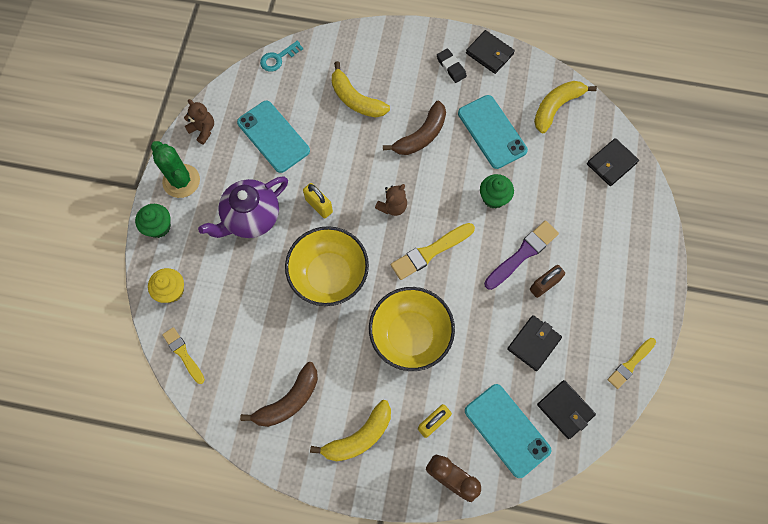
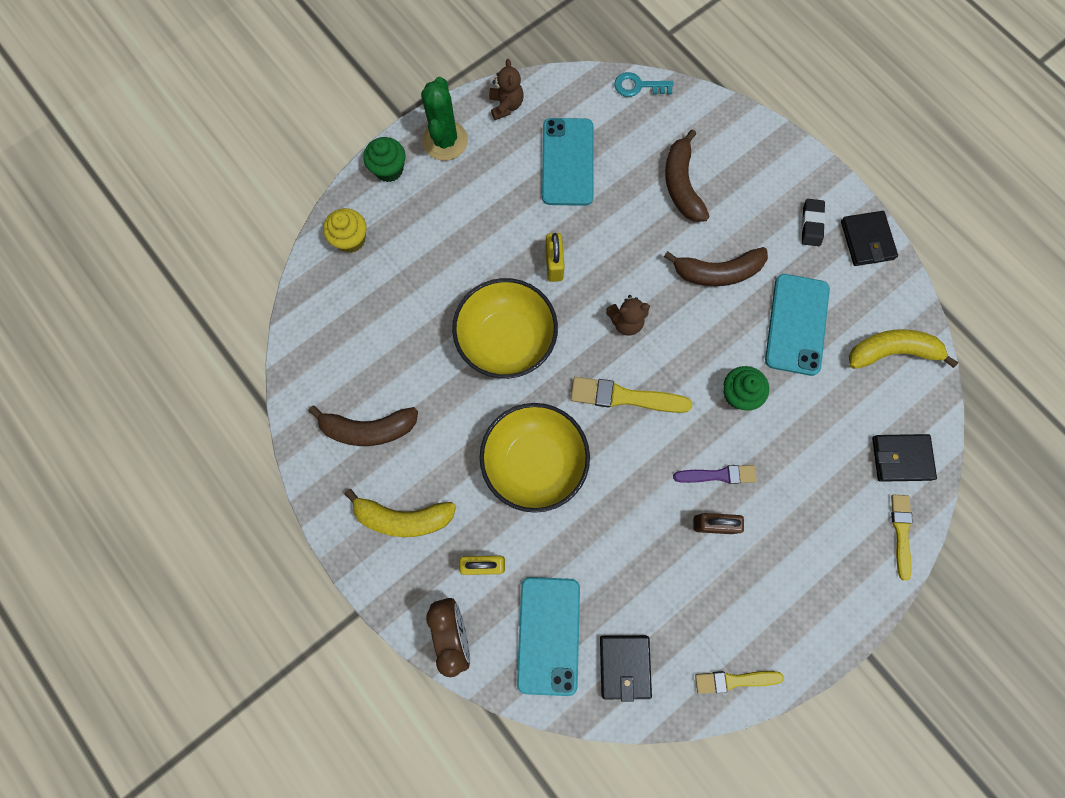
camera: 40 degrees right, 5 degrees up
(183, 354) = (312, 307): yellow brush -> yellow brush (901, 533)
(251, 218) = (480, 226): purple teapot -> none
(355, 99) = (681, 185): yellow banana -> brown banana
(522, 254) = (717, 475): purple brush -> purple brush, size x0.66
(533, 343) = (650, 573): black wallet -> none

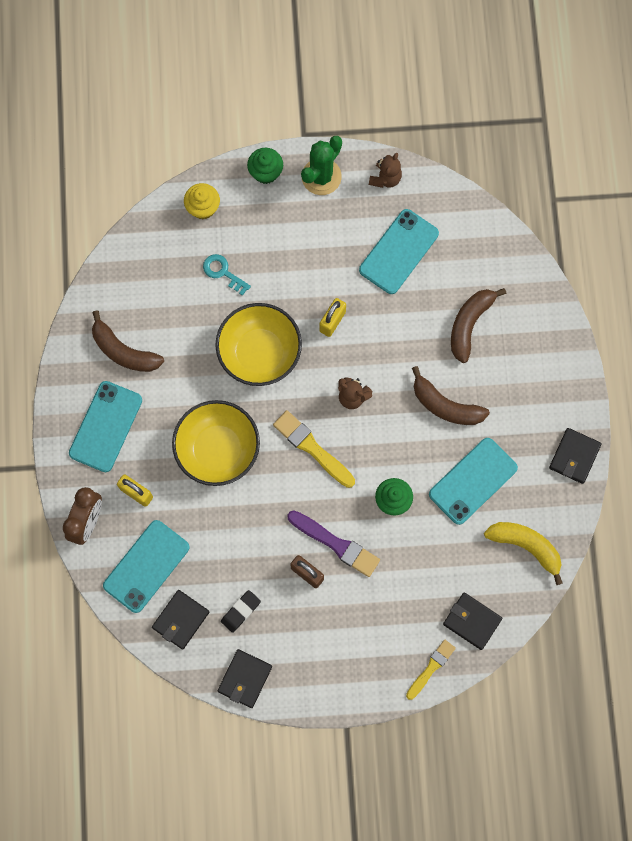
camera: 35 degrees right, 0 degrees up
(403, 518) = (106, 426): yellow banana -> turquoise phone
(638, 86) = (496, 227): turquoise key -> turquoise key (223, 272)
(717, 475) = (335, 544): purple brush -> purple brush, size x1.50
(734, 680) = (245, 679): yellow brush -> black wallet
(811, 224) = (542, 417): black eraser -> black eraser (240, 611)

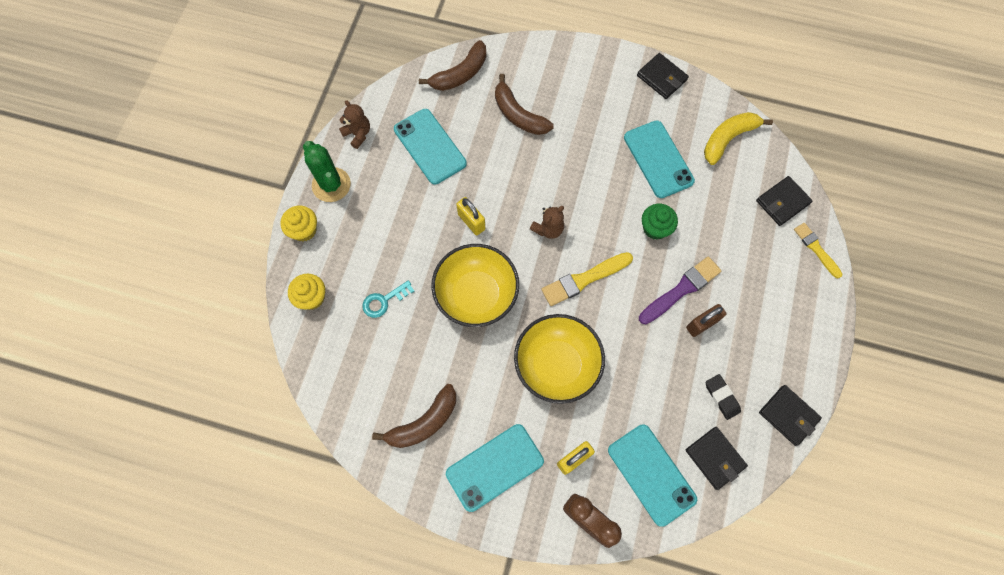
camera: 70 degrees left, 5 degrees down
(106, 426) = (494, 467): turquoise phone -> turquoise phone turned 75 degrees counterclockwise
(265, 172) = (304, 230): green cupcake -> yellow cupcake
(445, 405) = (584, 158): brown banana -> brown banana (460, 74)

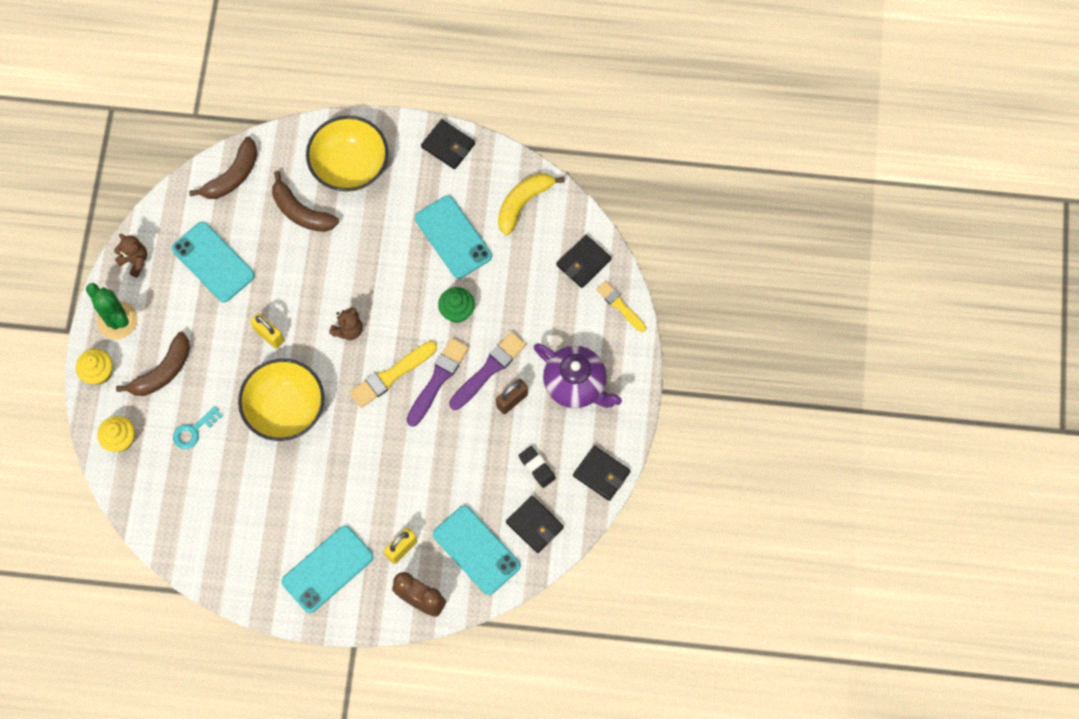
camera: 10 degrees left, 0 degrees up
(424, 422) = (253, 540): brown banana -> brown banana (163, 371)
(556, 365) = (374, 464): yellow bowl -> yellow bowl (350, 166)
(629, 291) = (437, 380): none -> purple brush
(767, 319) = (576, 385): none -> purple teapot

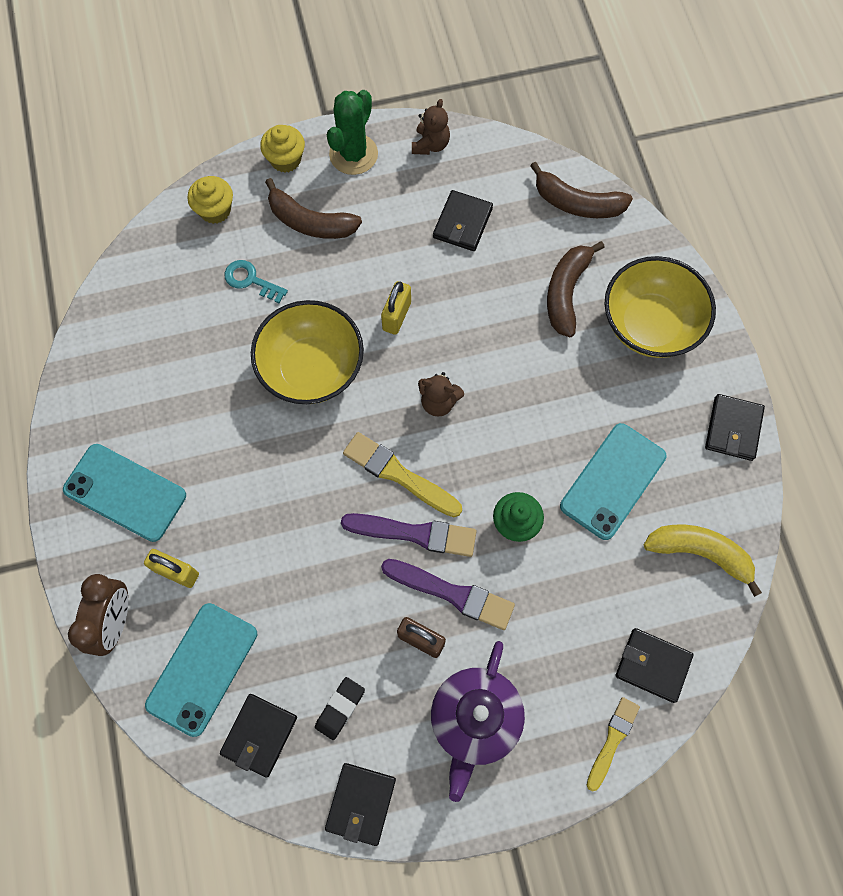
camera: 70 degrees right, 0 degrees up
(213, 262) = (462, 223): turquoise phone -> black wallet

